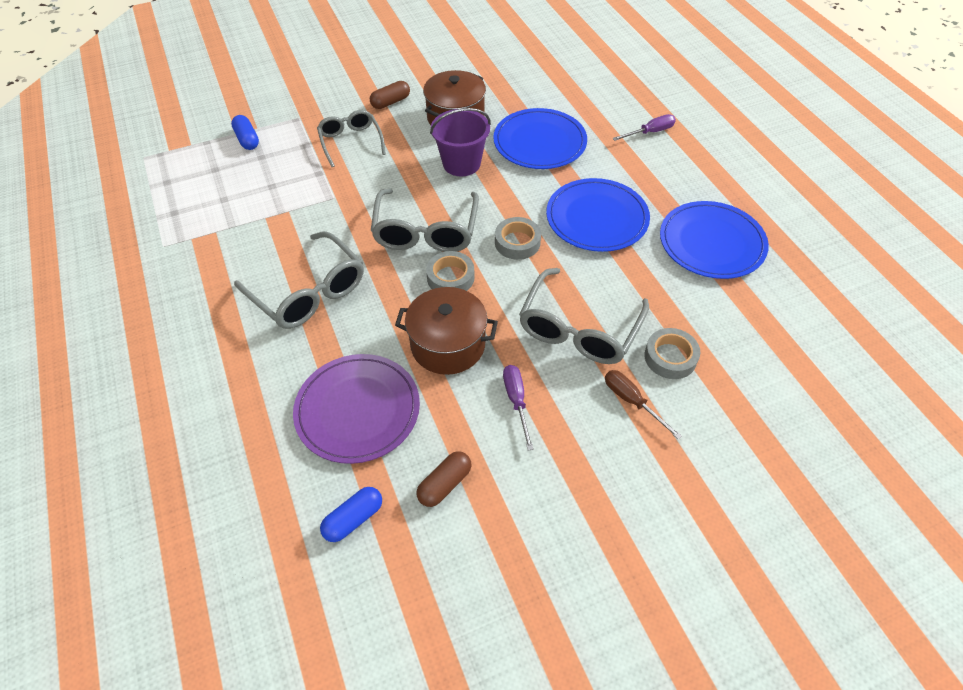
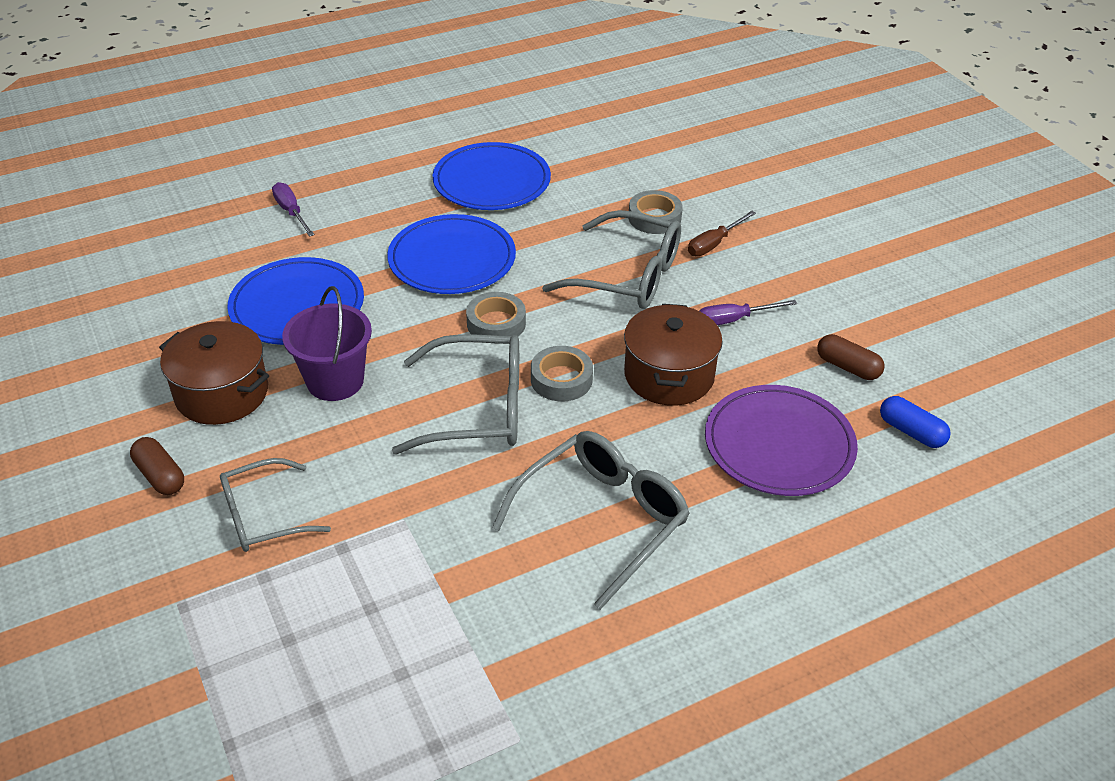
camera: 95 degrees left, 10 degrees down
(247, 139) = (231, 674): blue capsule -> none

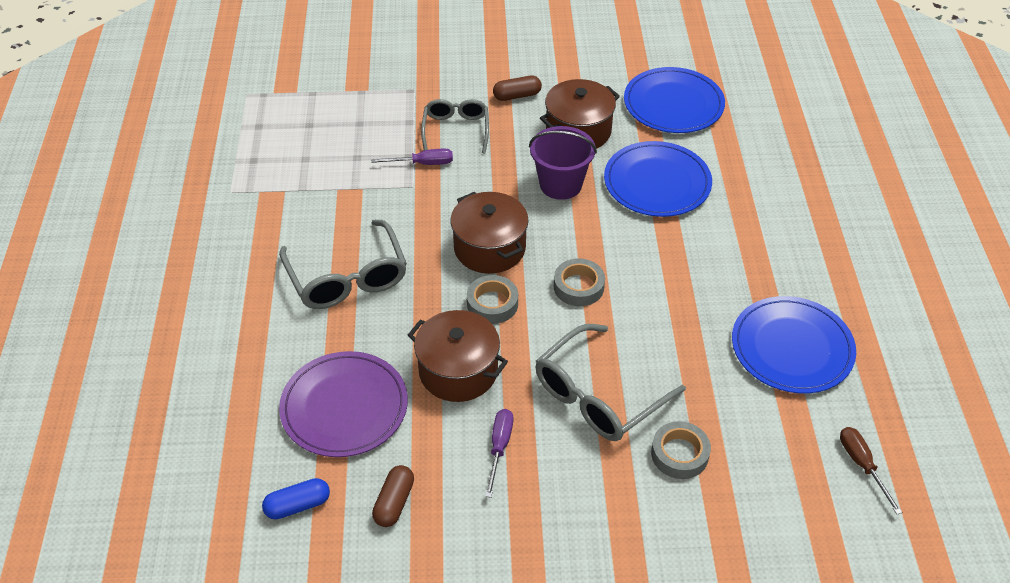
camera: 115 degrees right, 5 degrees up
(291, 212) = (789, 204): purple screwdriver -> purple screwdriver (423, 163)
(452, 259) = (677, 284): blue plate -> blue plate (673, 104)
(477, 408) = (489, 248): grey glasses -> brown pot
(714, 244) = (616, 485): brown screwdriver -> brown screwdriver (862, 465)
(847, 367) = (394, 502): brown capsule -> brown capsule turned 45 degrees counterclockwise

